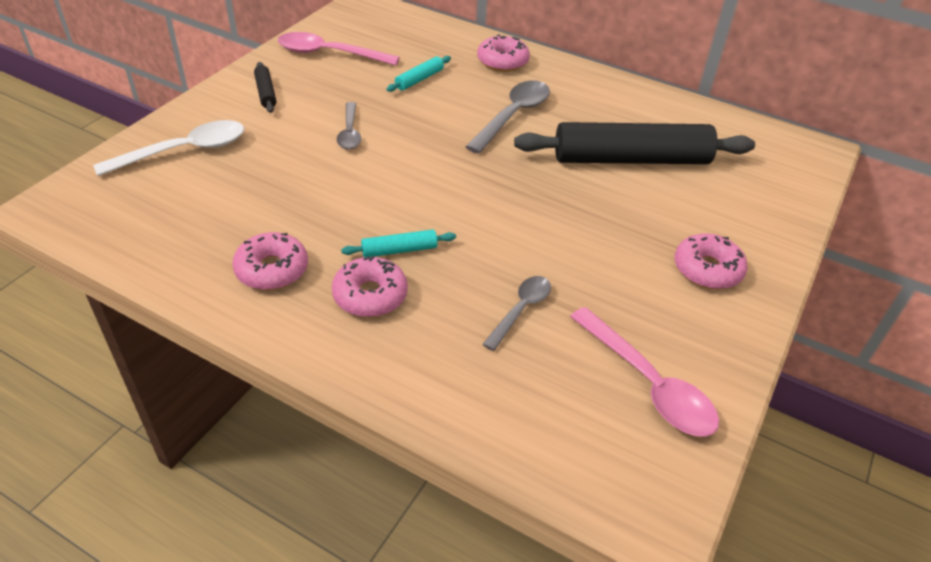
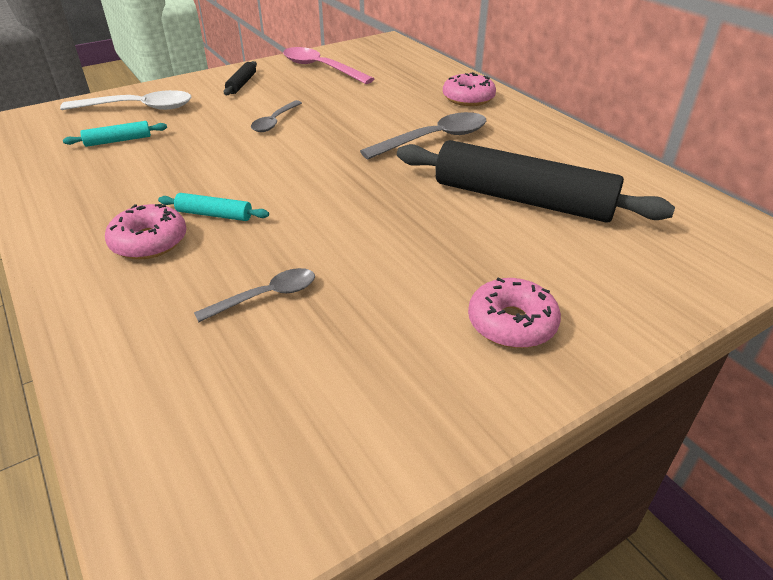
camera: 30 degrees right, 5 degrees down
(272, 270) = (99, 200): pink donut -> none
(419, 79) = (376, 97): turquoise rolling pin -> turquoise rolling pin (118, 141)
(648, 384) = (323, 415): pink spoon -> none

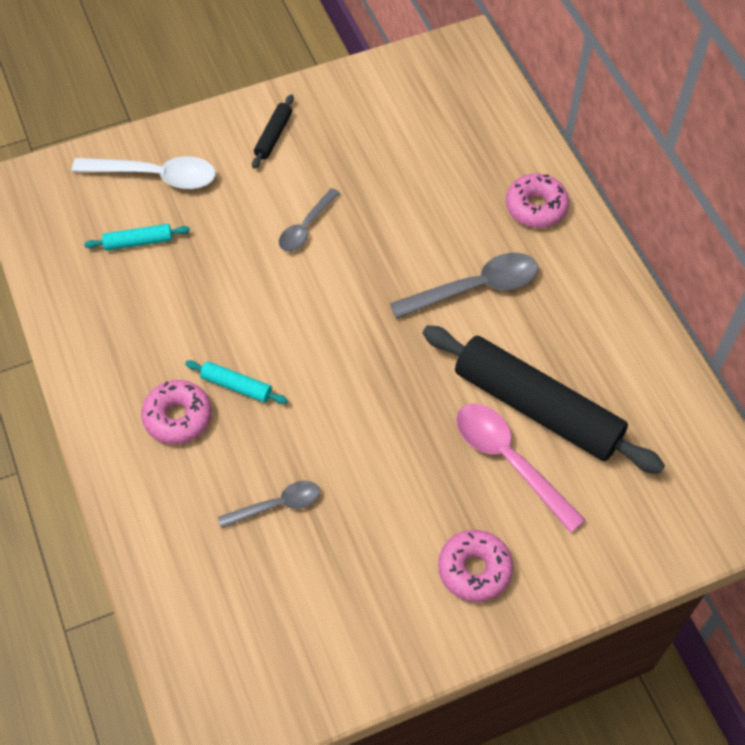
camera: 10 degrees right, 20 degrees up
(320, 68) = (372, 110): pink spoon -> pink spoon (509, 461)

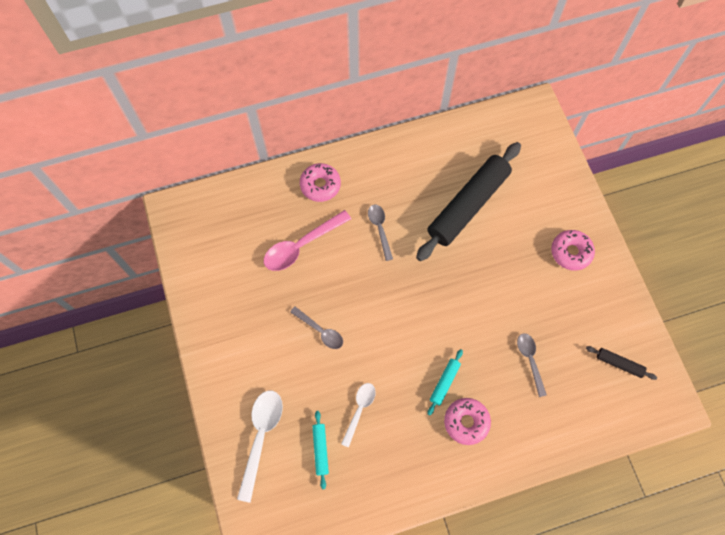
camera: 85 degrees left, 10 degrees up
(193, 282) = (359, 410): none -> white spoon
(273, 136) = (235, 349): black rolling pin -> black rolling pin (619, 364)
(475, 288) = (380, 229): grey spoon -> grey spoon, size x0.62
(509, 461) = (502, 225): pink spoon -> pink spoon (301, 246)

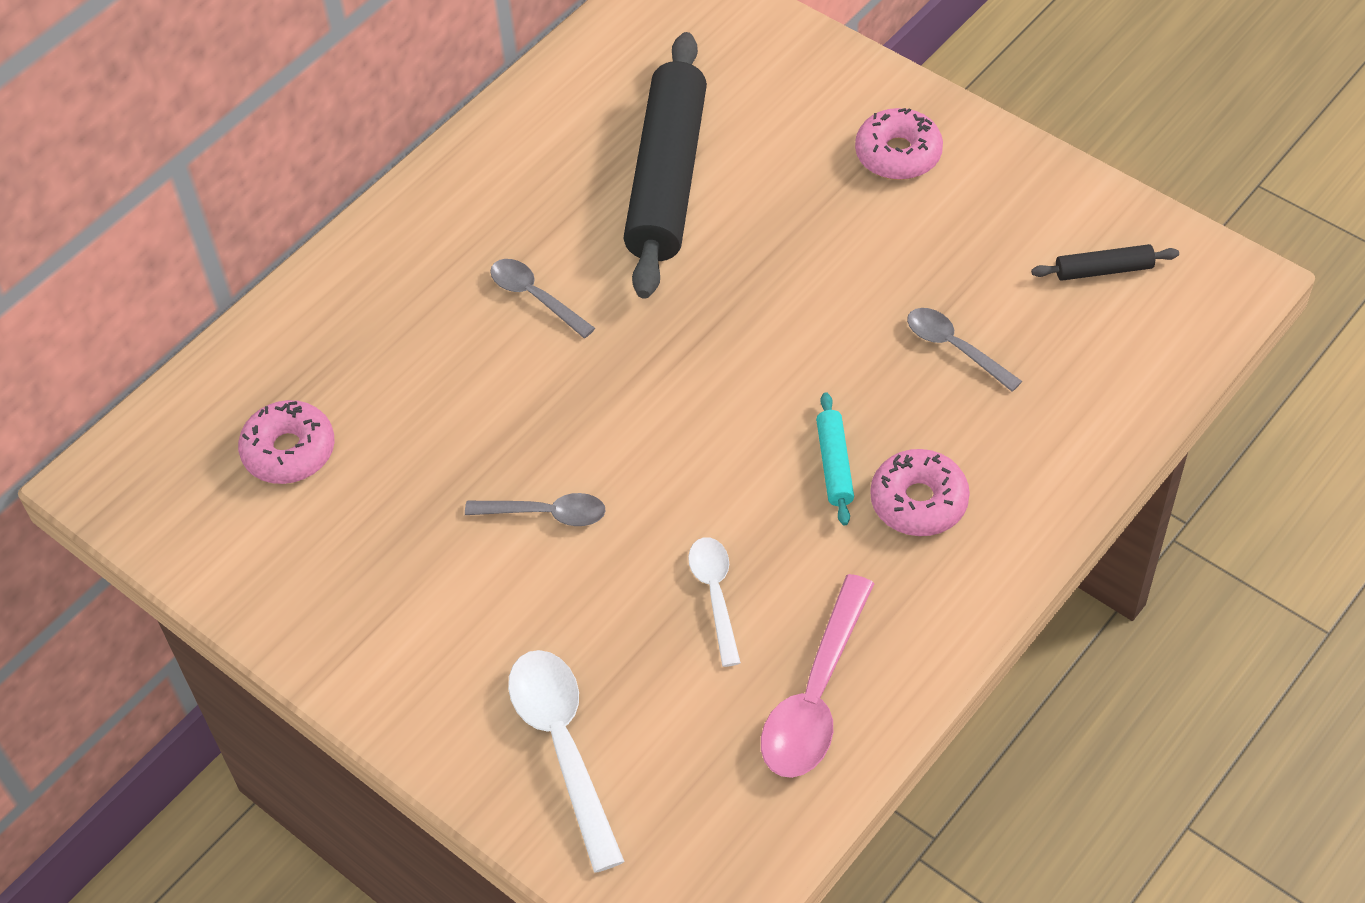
camera: 30 degrees left, 15 degrees down
(301, 246) = (406, 401): pink spoon -> pink spoon (816, 695)
(320, 185) = (369, 288): pink donut -> pink donut (289, 451)
(320, 450) = (692, 699): turquoise rolling pin -> none

